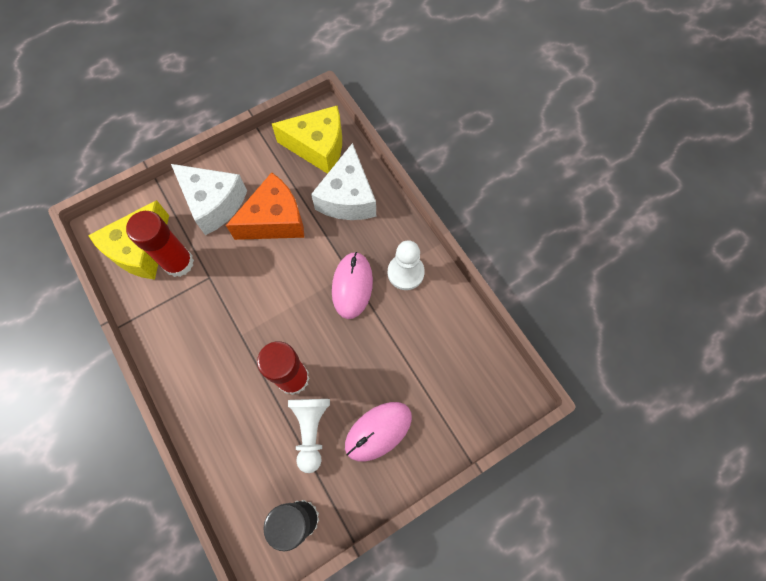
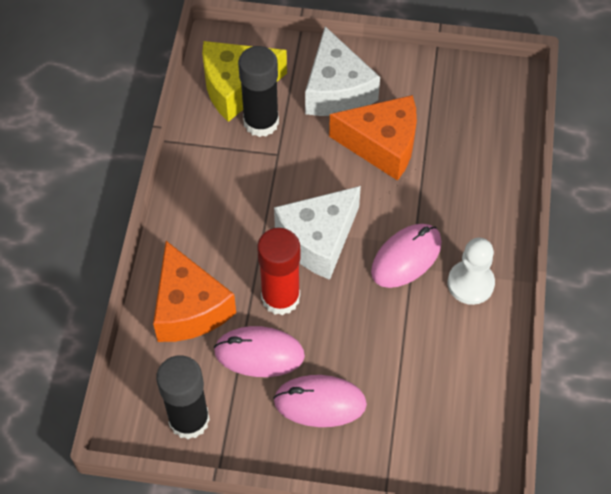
camera: 40 degrees right, 10 degrees down
(178, 263) = (261, 122): red glue stick -> black glue stick
(235, 436) = (189, 308): none -> orange cheese
(311, 430) = (259, 354): white pawn -> pink mouse
(318, 147) = (483, 105): yellow cheese -> none
(348, 197) = (472, 173): white cheese -> white cheese (318, 240)

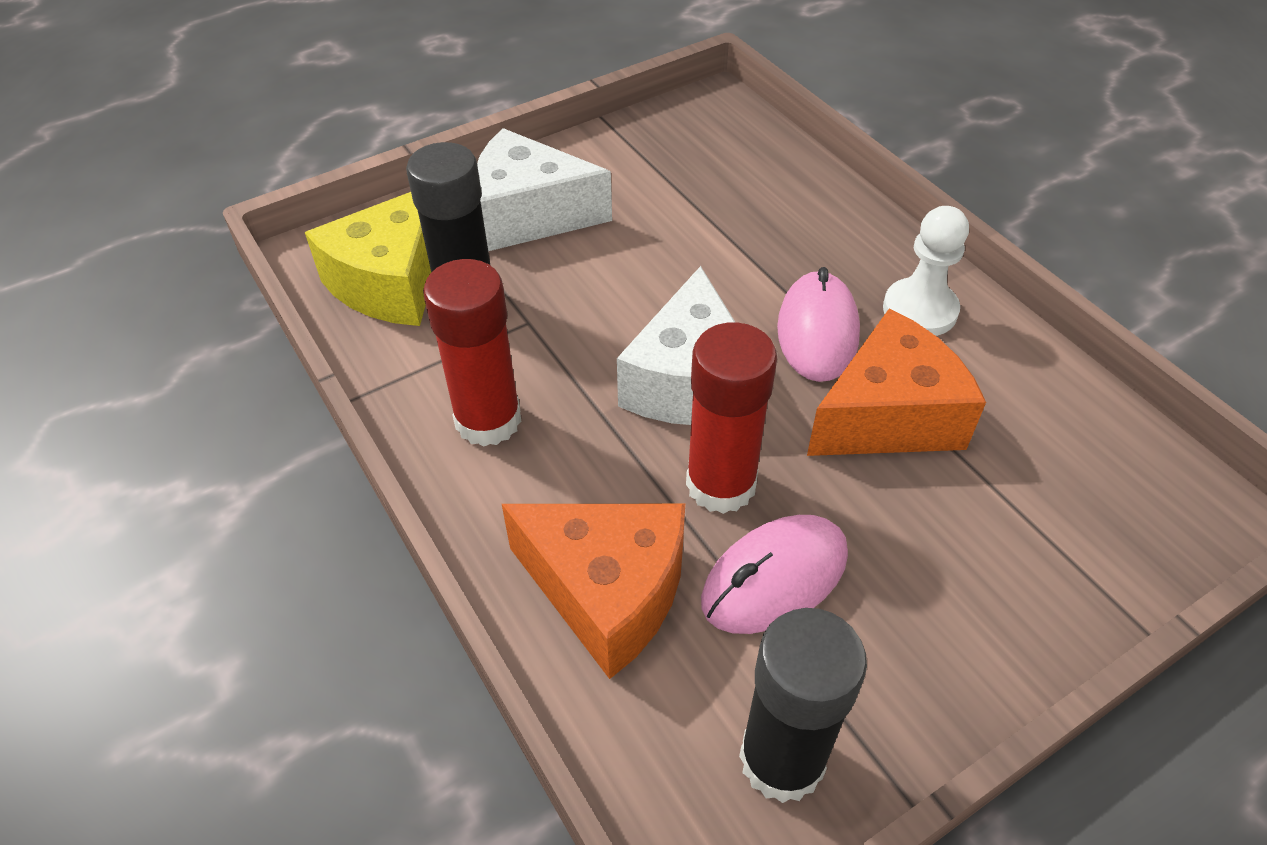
camera: 40 degrees left, 10 degrees down
(214, 194) = (488, 420): none -> red glue stick
(320, 403) = (926, 579): pink mouse -> none
(336, 90) = (530, 215): white cheese -> white cheese turned 150 degrees clockwise
(382, 145) = (649, 237): orange cheese -> orange cheese (888, 416)

